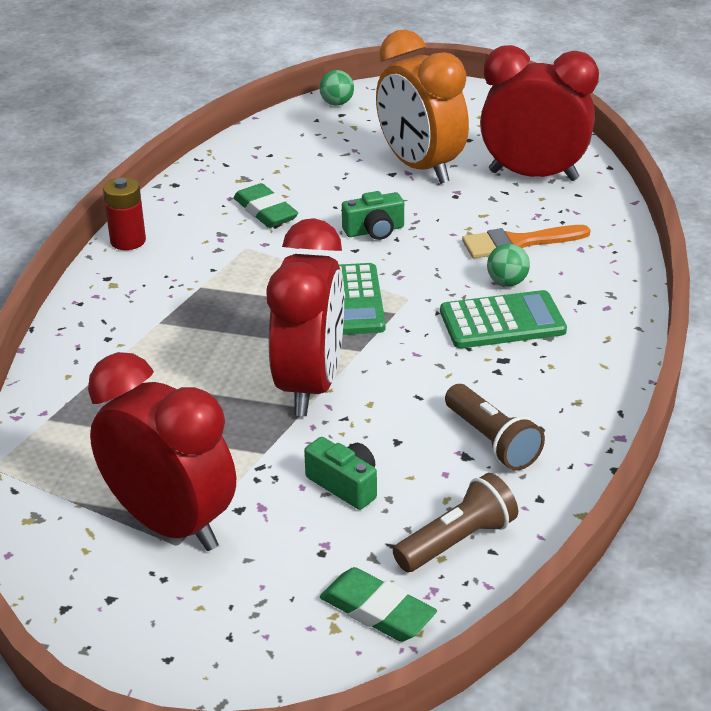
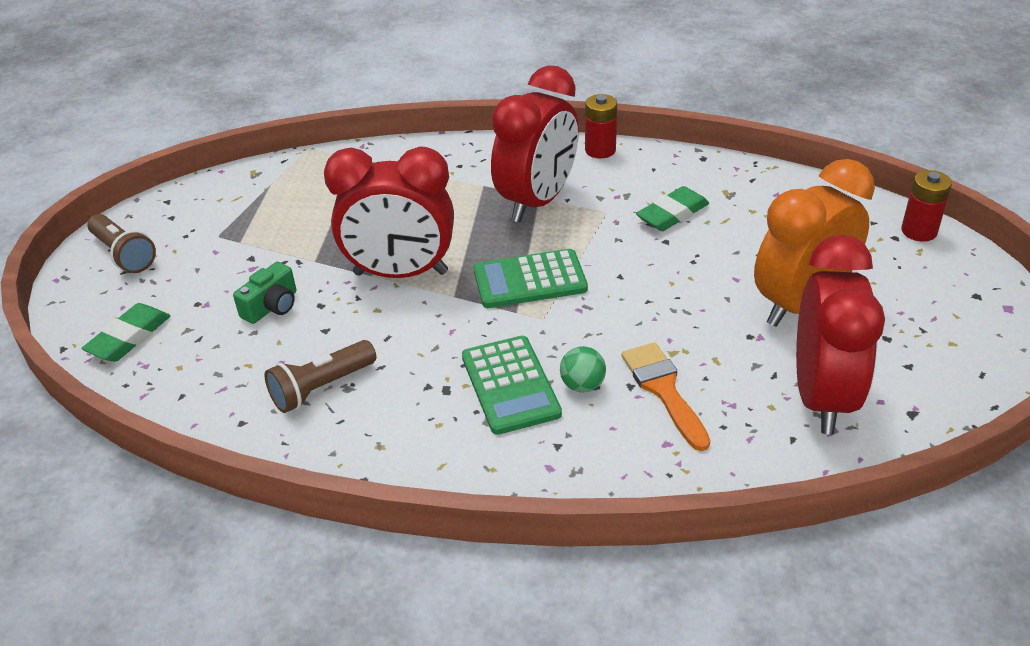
camera: 85 degrees right, 5 degrees up
(171, 524) = (238, 229): red clock -> red clock (537, 202)
(337, 103) = (919, 231): green ball -> red battery
(374, 230) = (658, 284): green camera -> none
(457, 541) = (196, 374): brown flashlight -> brown flashlight (124, 254)

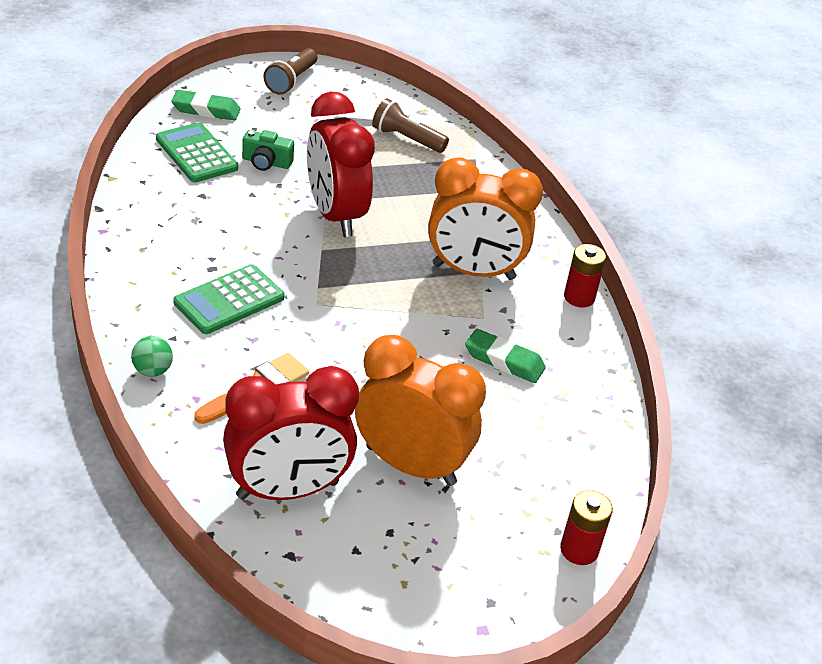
camera: 60 degrees right, 0 degrees up
(321, 388) = (190, 208): brown flashlight -> brown flashlight (406, 139)
(530, 280) = (361, 287): green calculator -> green calculator (196, 154)
(537, 202) = (473, 272): red clock -> orange clock
(582, 385) = (244, 340): green ball -> green ball (152, 370)

